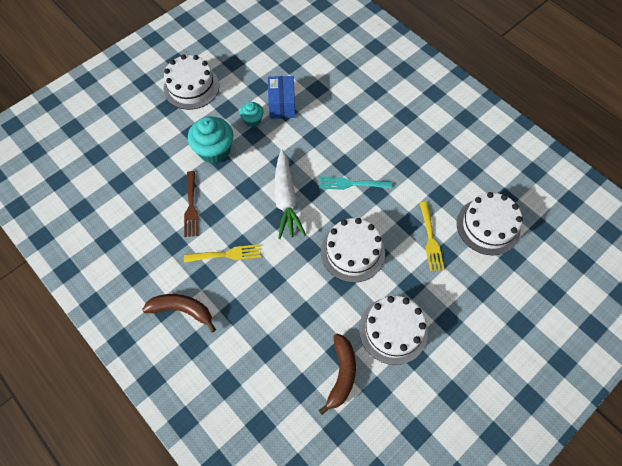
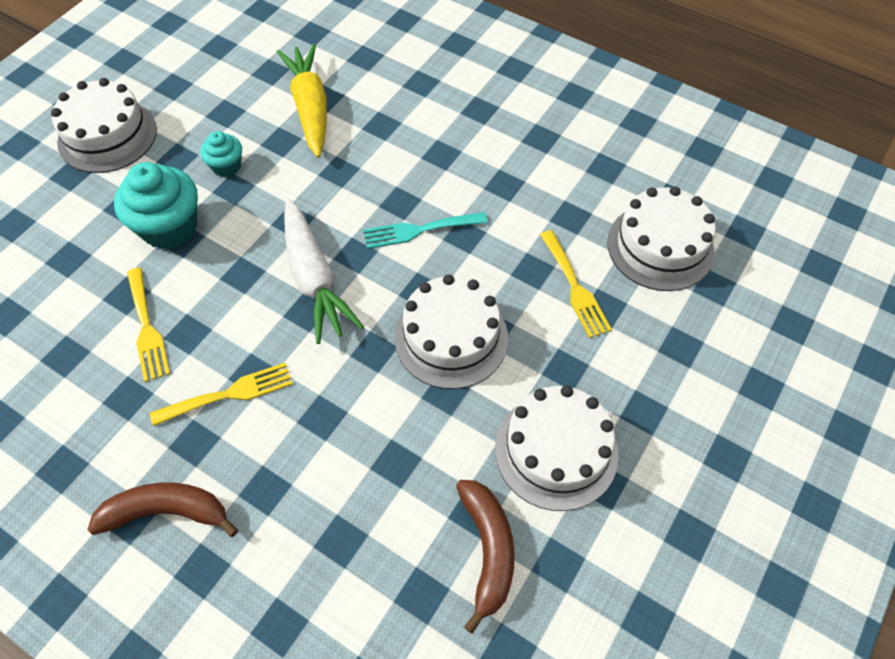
camera: 15 degrees left, 5 degrees down
(191, 207) = (147, 328): brown fork -> yellow fork
(282, 105) = (272, 133): blue box -> none
(307, 93) = (310, 107): none -> yellow carrot

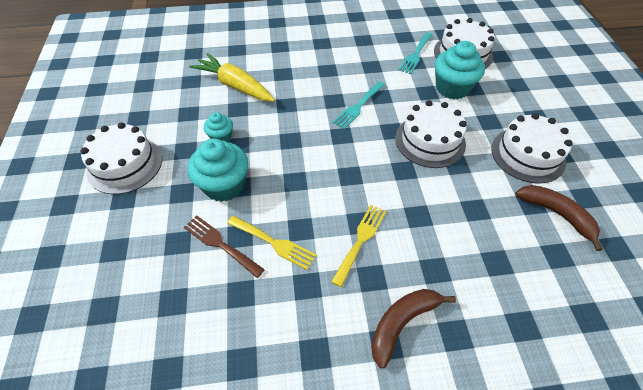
camera: 40 degrees left, 5 degrees down
(100, 290) = (220, 244): none -> brown fork
(314, 279) = (335, 158): white carrot -> none
(575, 287) = (452, 88): yellow fork -> turquoise cupcake
(587, 205) = (415, 54): none -> turquoise fork

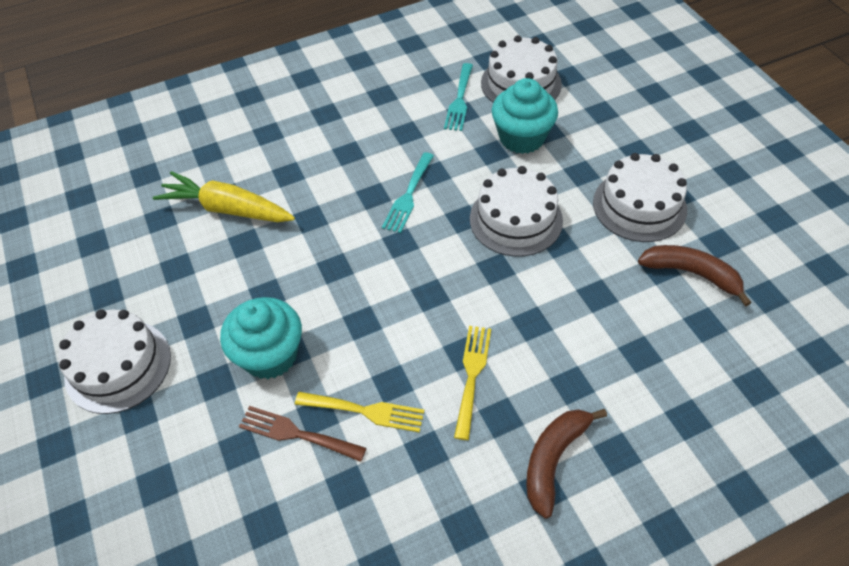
camera: 15 degrees left, 0 degrees up
(221, 137) = (238, 289): turquoise cupcake -> none

